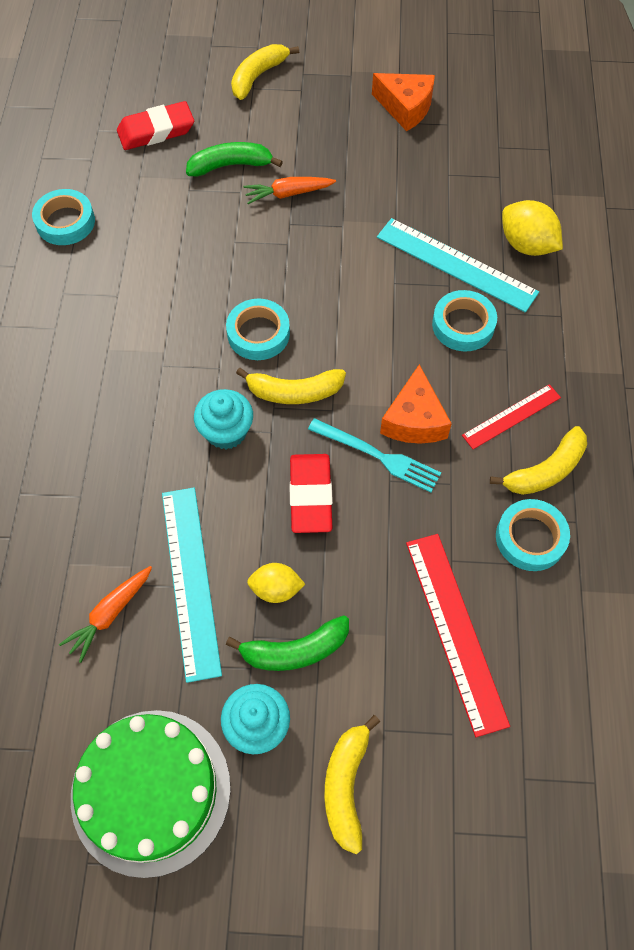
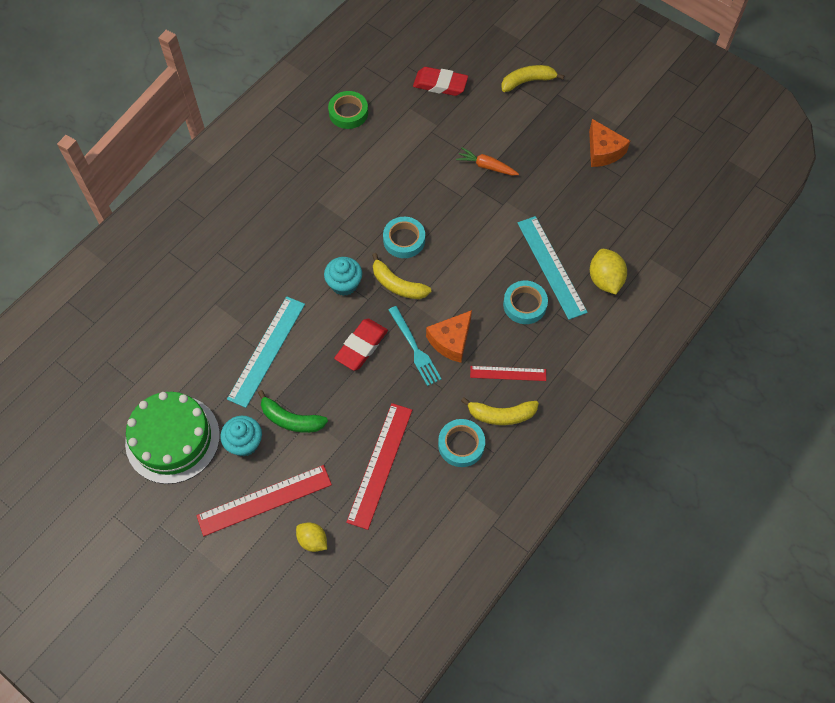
camera: 35 degrees right, 0 degrees up
(65, 222) = (348, 113): turquoise tape -> green tape
(110, 614) = (216, 342): orange carrot -> none
(231, 165) = (466, 130): green banana -> none
(276, 589) = (305, 383): yellow lemon -> yellow lemon (312, 540)
(346, 785) = (264, 500): yellow banana -> red ruler

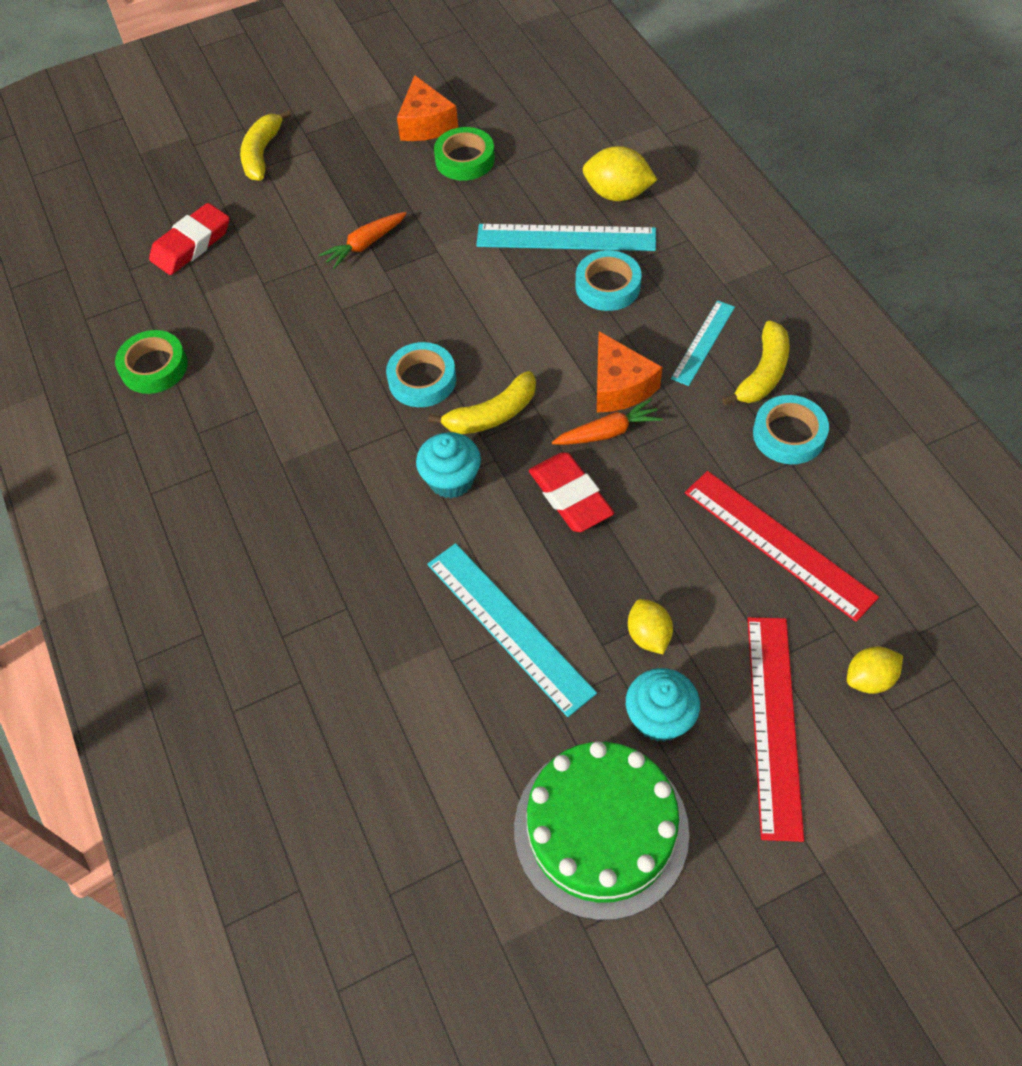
camera: 60 degrees left, 5 degrees down
(291, 419) = (648, 635): green banana -> yellow lemon
(414, 348) = (608, 432): turquoise fork -> orange carrot
(508, 373) = (703, 342): red ruler -> turquoise ruler
(585, 185) = (465, 159): none -> green tape
(603, 151) = (426, 124): orange cheese -> orange cheese turned 75 degrees clockwise

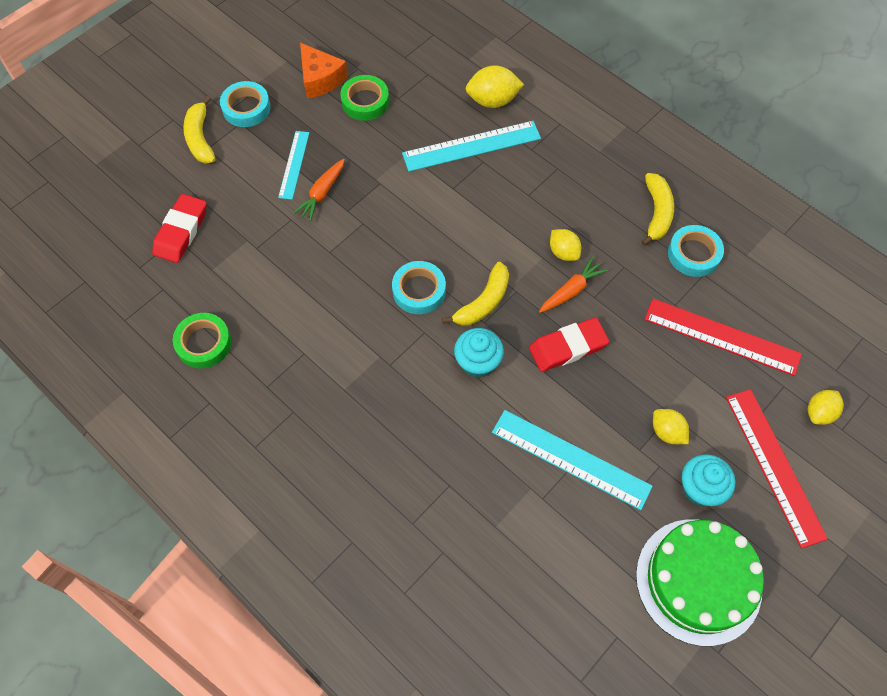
camera: 25 degrees left, 5 degrees up
(570, 496) = (567, 347): red eraser -> red eraser turned 60 degrees counterclockwise
(607, 286) = (519, 176): turquoise tape -> turquoise tape (246, 108)
(619, 386) = (563, 252): orange cheese -> yellow lemon
(703, 342) = (606, 201): turquoise ruler -> turquoise ruler (294, 164)

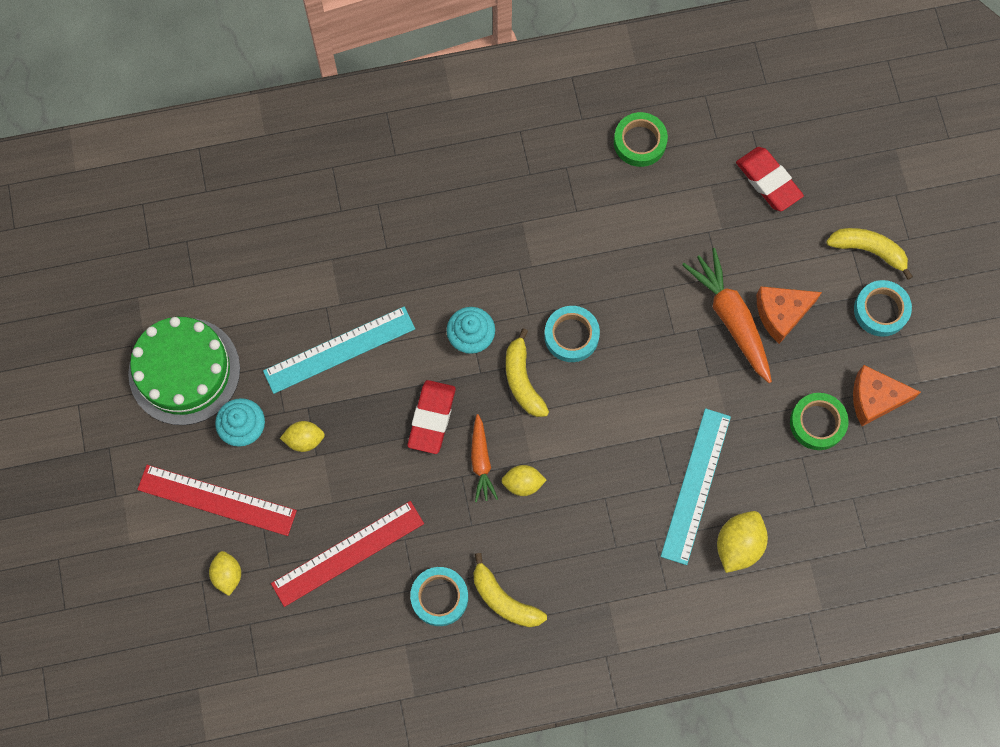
camera: 125 degrees right, 10 degrees up
(294, 164) = (781, 314): turquoise ruler -> orange cheese
(322, 193) = (731, 318): orange carrot -> orange carrot, size x1.70

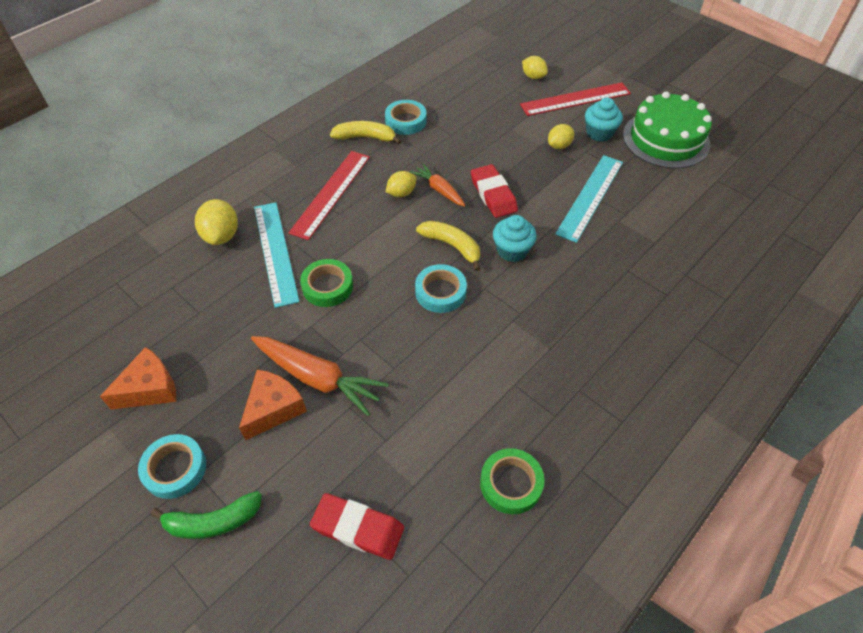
camera: 145 degrees right, 20 degrees down
(348, 553) = (478, 113): red ruler -> red ruler (331, 193)
(817, 423) = (196, 342): green tape -> green tape (327, 286)
(868, 250) = (213, 521): yellow banana -> green banana

